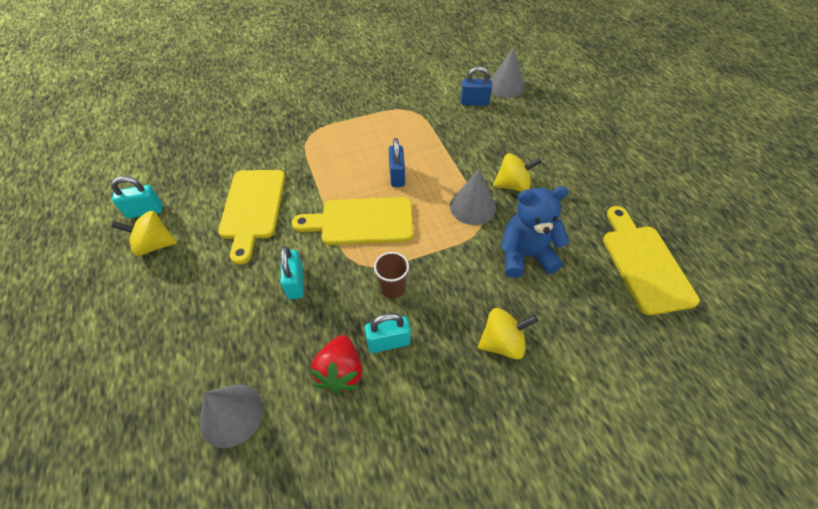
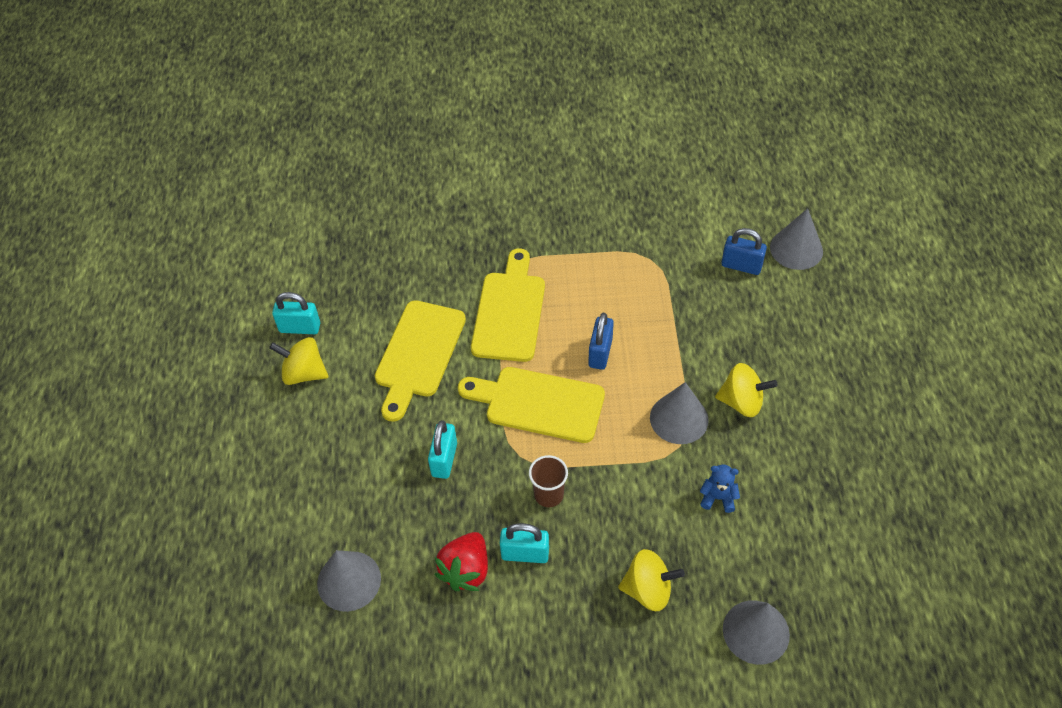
camera: 20 degrees right, 0 degrees up
(525, 255) = (718, 498): blue teddy bear -> blue teddy bear, size x0.49
(601, 351) = (756, 631): none -> grey cone
(644, 263) = (861, 548): yellow cutting board -> yellow cutting board (509, 311)

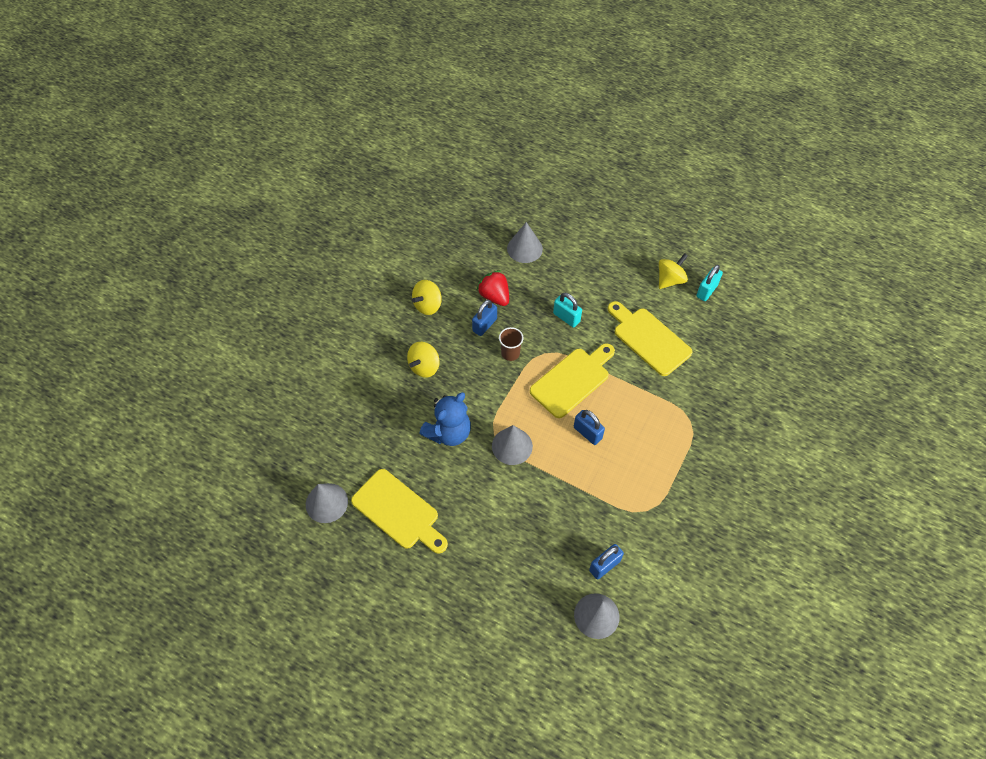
camera: 120 degrees right, 5 degrees up
(509, 311) = (652, 402): yellow cutting board -> yellow cutting board (398, 511)
(525, 554) = (484, 325): turquoise padlock -> blue padlock
(718, 498) = (448, 432): blue teddy bear -> blue teddy bear, size x2.04
(742, 402) = (499, 488): yellow spinning top -> yellow spinning top (428, 305)
(756, 631) = (366, 400): grey cone -> grey cone (326, 503)

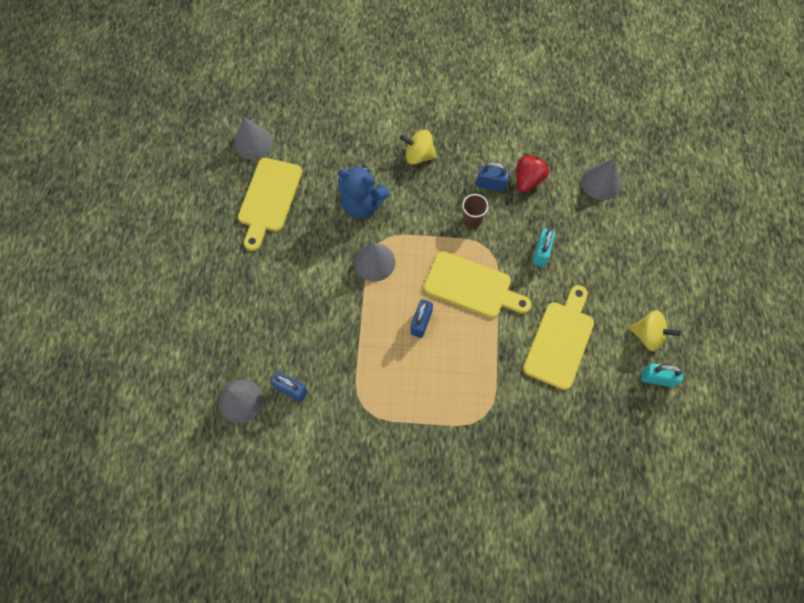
camera: 65 degrees right, 10 degrees up
(428, 305) = (485, 129): yellow spinning top -> none

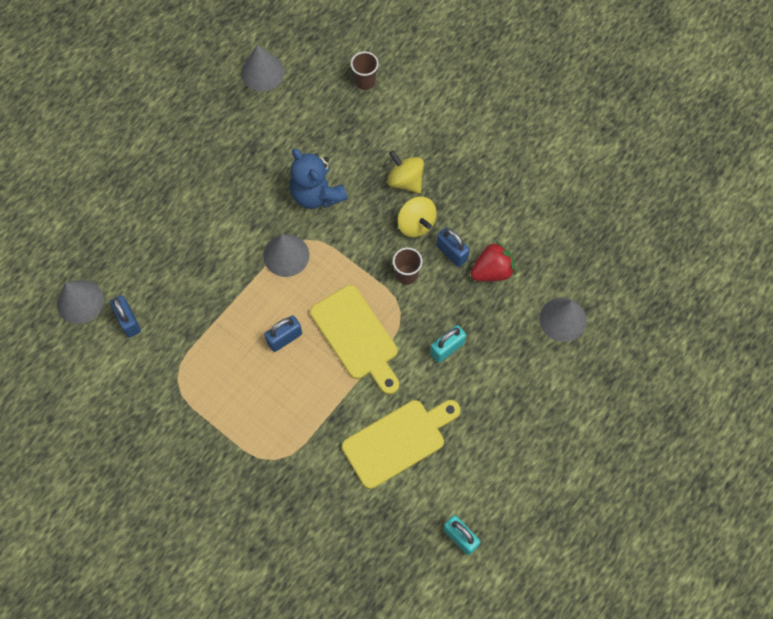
camera: 35 degrees right, 0 degrees up
(269, 199) = (237, 135): yellow cutting board -> none
(335, 105) = (365, 81): none -> brown cup
(648, 335) = (485, 493): yellow spinning top -> yellow spinning top (416, 224)

